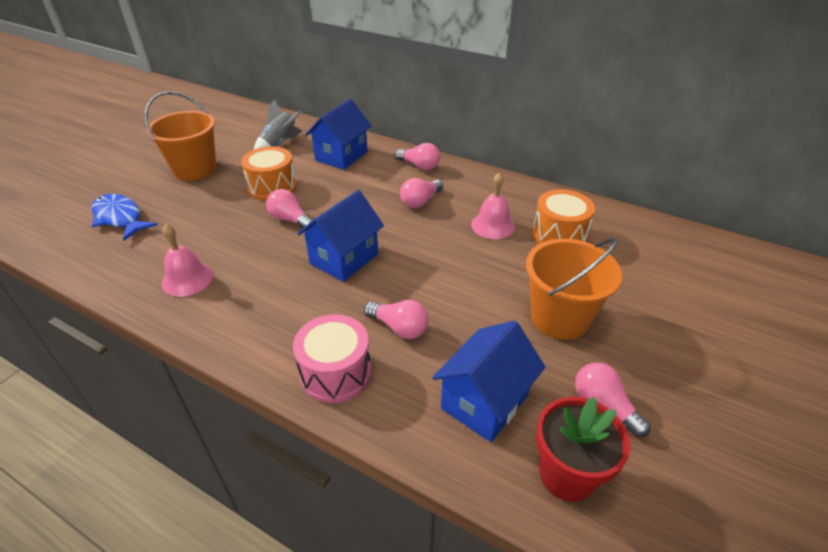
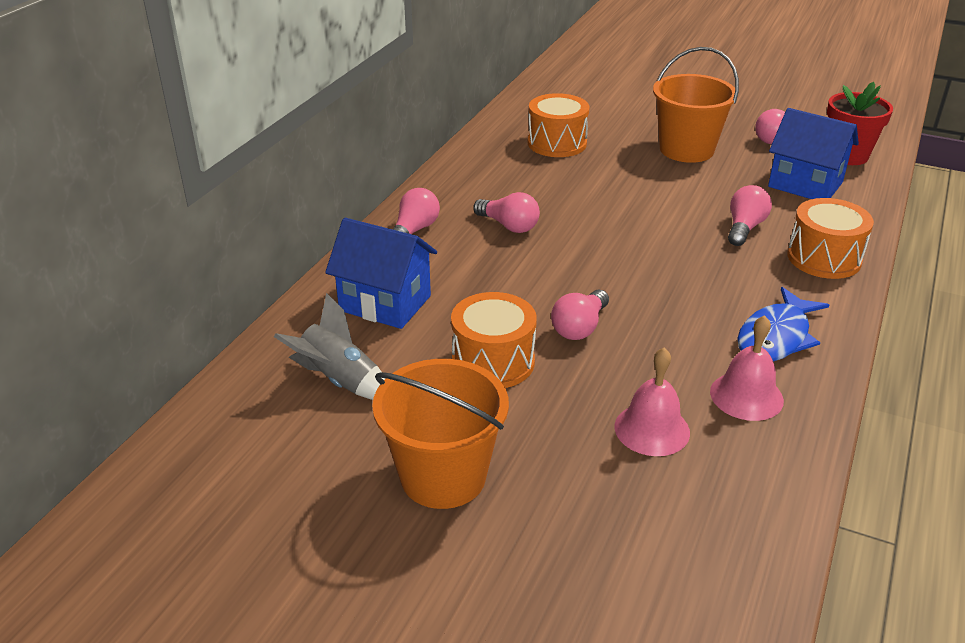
camera: 95 degrees left, 5 degrees down
(120, 218) = (630, 532): blue fish -> blue fish (776, 337)
(335, 373) = (824, 258): pink drum -> orange drum
(344, 259) = (650, 272): blue house -> none
(492, 225) = (550, 178): pink bell -> pink bell (652, 429)

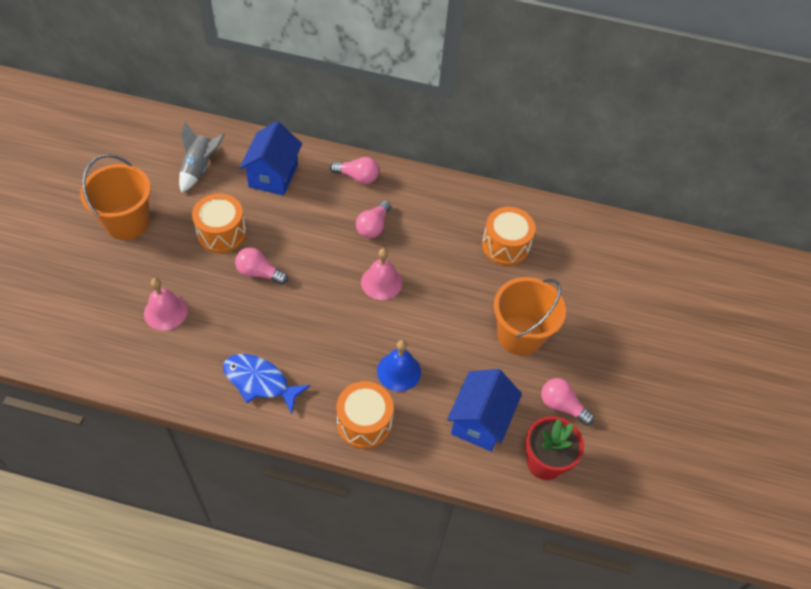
camera: 75 degrees right, 20 degrees up
(744, 228) = (399, 371): pink light bulb -> blue bell
(746, 396) = (198, 361): pink bell -> pink bell (381, 282)

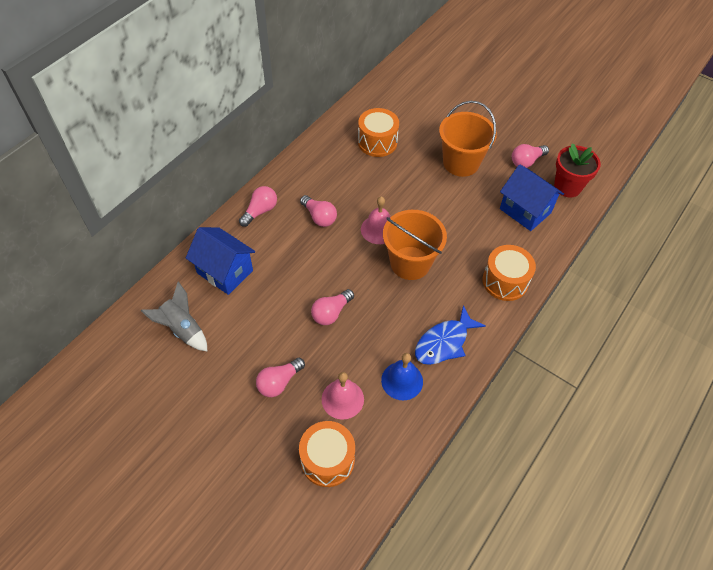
camera: 65 degrees left, 0 degrees up
(127, 222) = (218, 409): orange bucket -> orange bucket (410, 263)
(168, 257) = (279, 382): none -> pink light bulb
(221, 233) = (272, 330): orange drum -> orange drum (327, 460)
(399, 371) = (466, 245): blue bell -> blue bell (402, 380)

